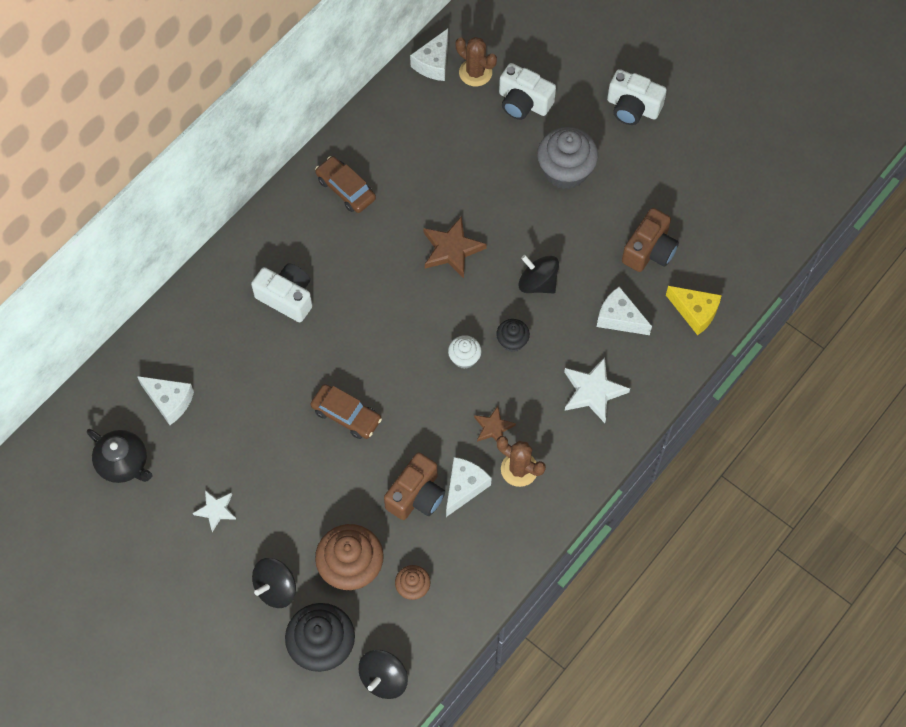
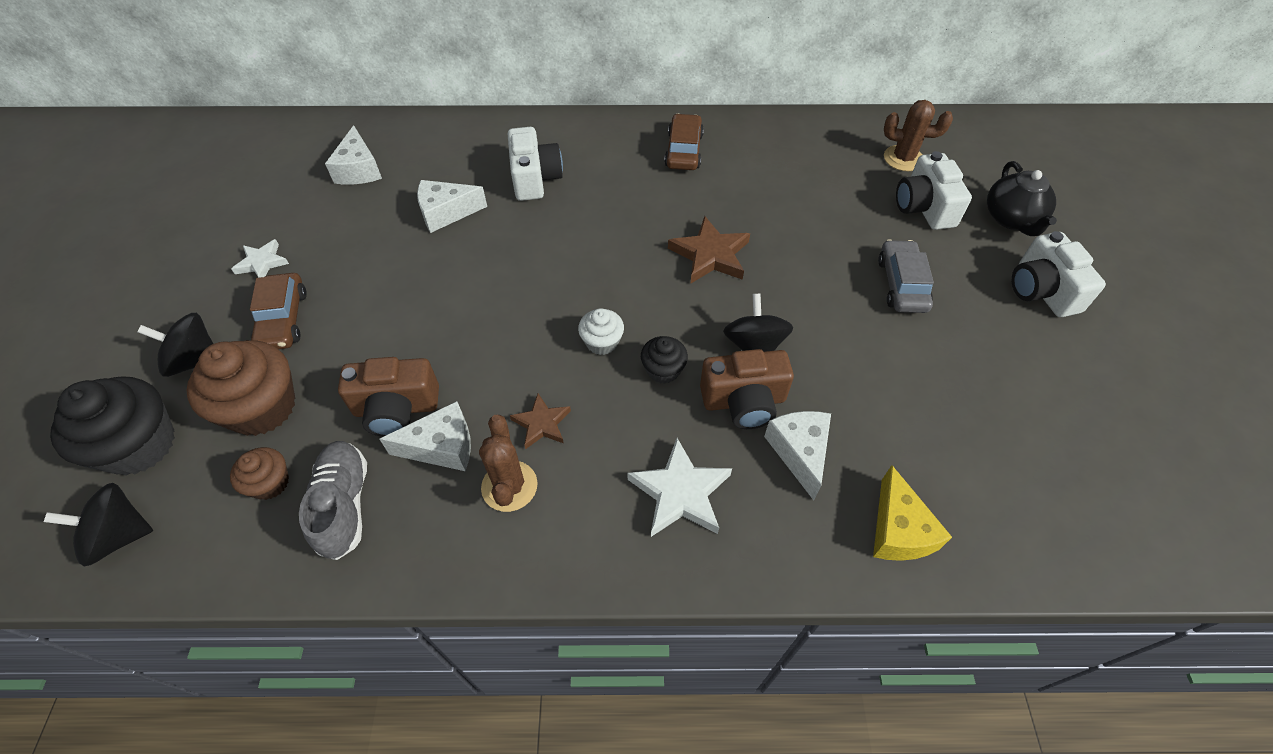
camera: 50 degrees right, 10 degrees down
(124, 463) = (271, 178): black teapot -> black teapot (1011, 219)
(346, 415) = (447, 291): brown car -> brown car (283, 319)
(433, 63) = (872, 129): white cheese -> white cheese (446, 213)
(460, 557) = (344, 505): none -> grey shoe
(475, 72) = (903, 158): brown cactus -> brown cactus turned 75 degrees counterclockwise
(565, 171) = (902, 284): grey cupcake -> grey car
(649, 250) = (913, 422): brown camera -> brown camera (744, 401)

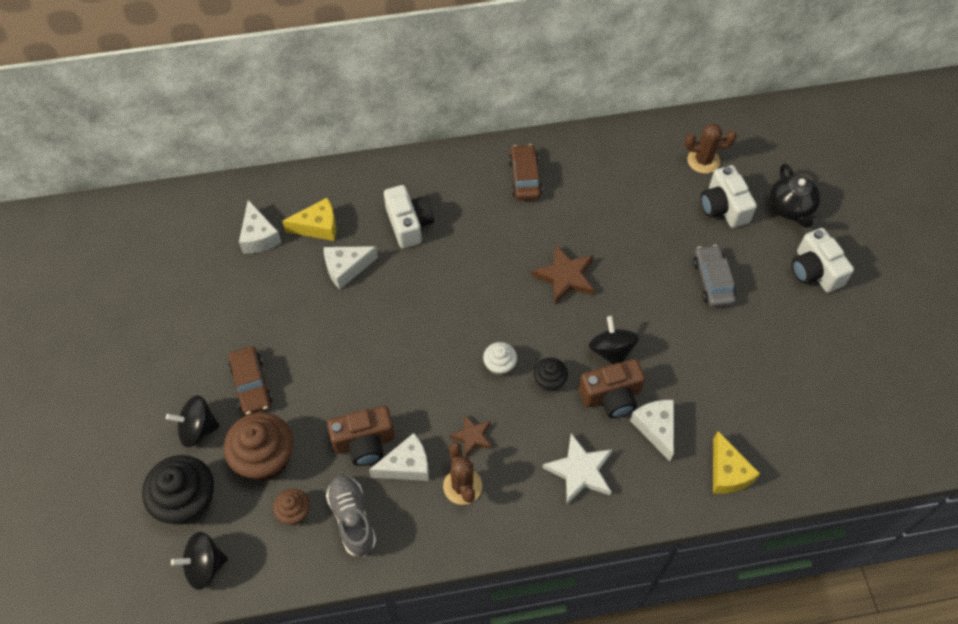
camera: 10 degrees left, 5 degrees up
(262, 263) = (214, 337): white star -> none
(429, 168) = (318, 227): none -> yellow cheese

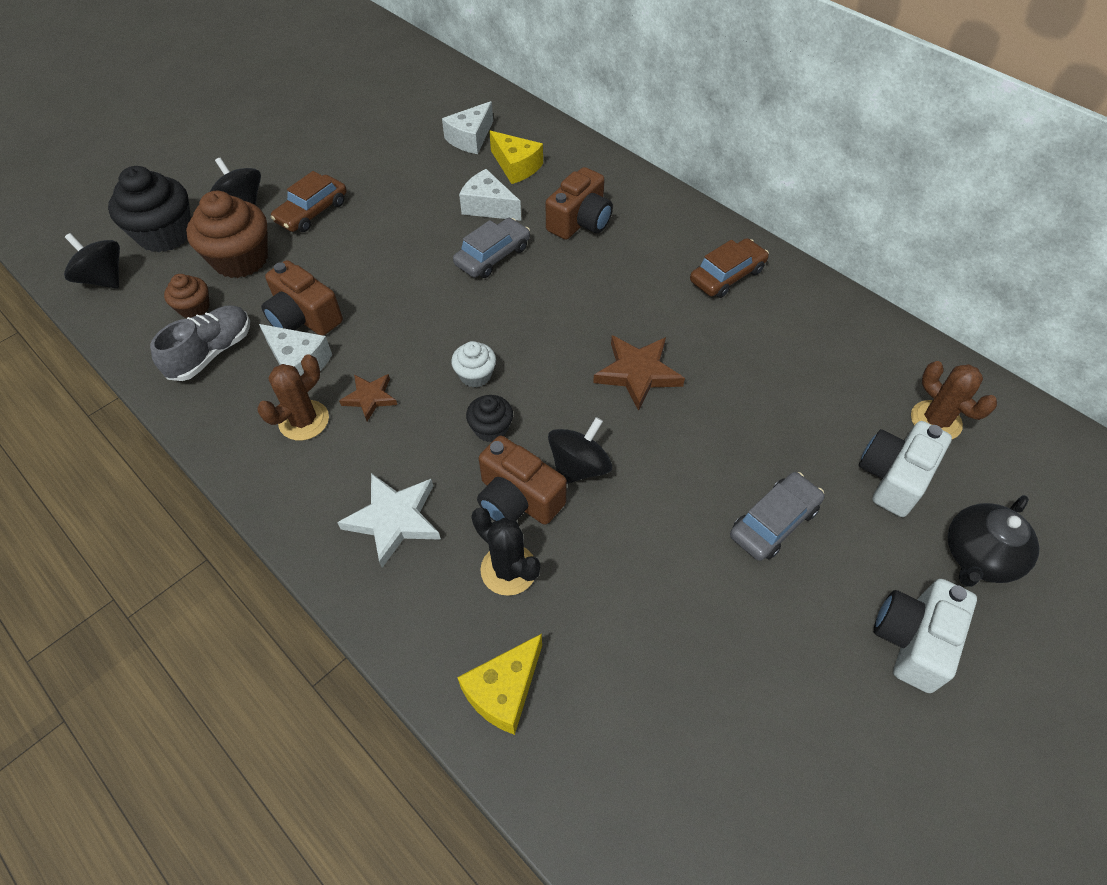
camera: 55 degrees right, 5 degrees down
(399, 294) = (493, 256): none -> grey car
(409, 224) = (580, 222): white camera -> brown camera
(655, 428) = (508, 569): white cheese -> black cactus

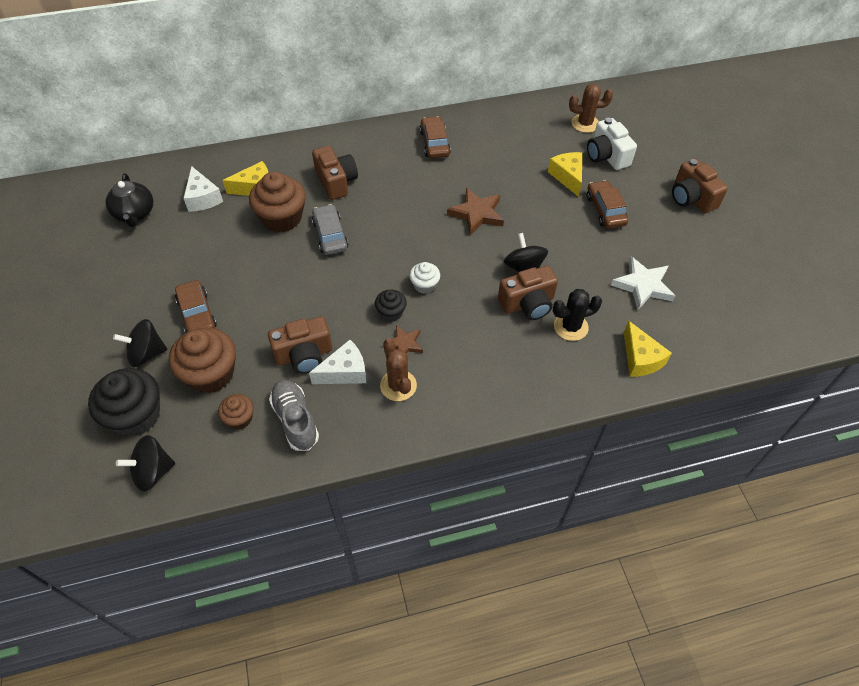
camera: 60 degrees left, 0 degrees up
(394, 519) = (506, 366): white star -> white star (643, 285)
(488, 207) = (282, 218): white cheese -> brown cupcake
(491, 429) = (470, 295): black cupcake -> black cupcake (391, 312)
(774, 522) = (605, 210): grey car -> brown car
(800, 445) = (567, 177): none -> yellow cheese
(913, 640) = (691, 198): white camera -> brown camera
(978, 556) = (663, 154): black teapot -> black teapot (135, 214)

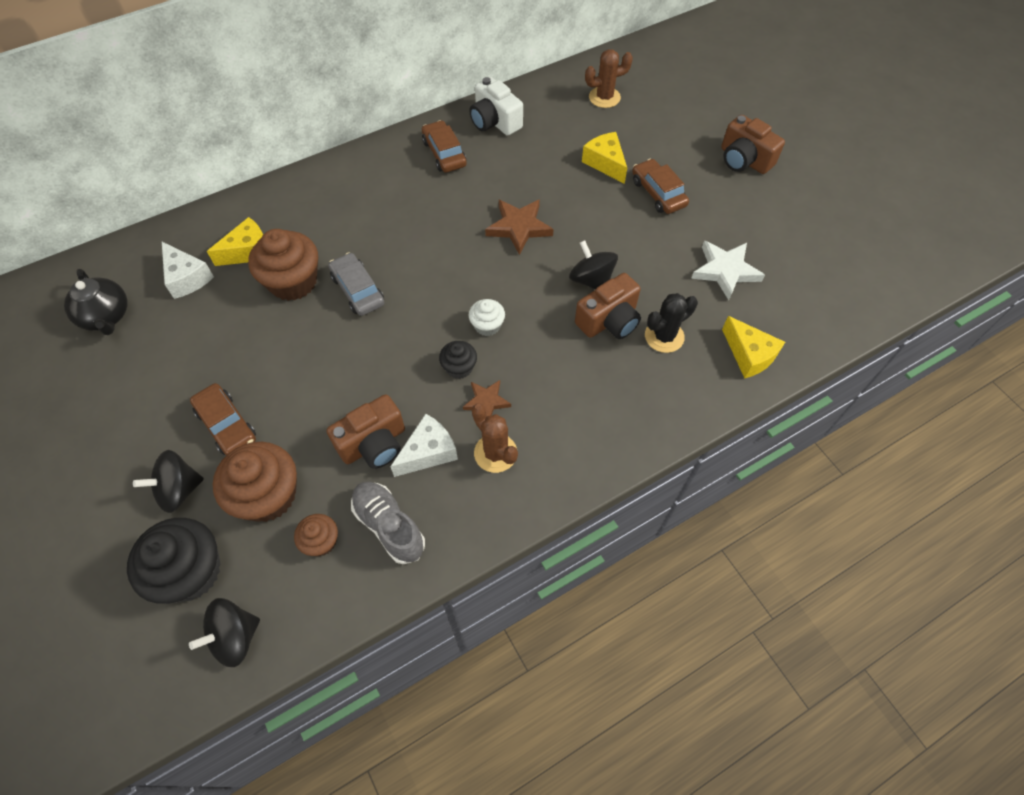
camera: 15 degrees left, 5 degrees up
(336, 182) = (344, 223): brown camera -> none
(606, 156) = (639, 130): white camera -> white camera (494, 121)

